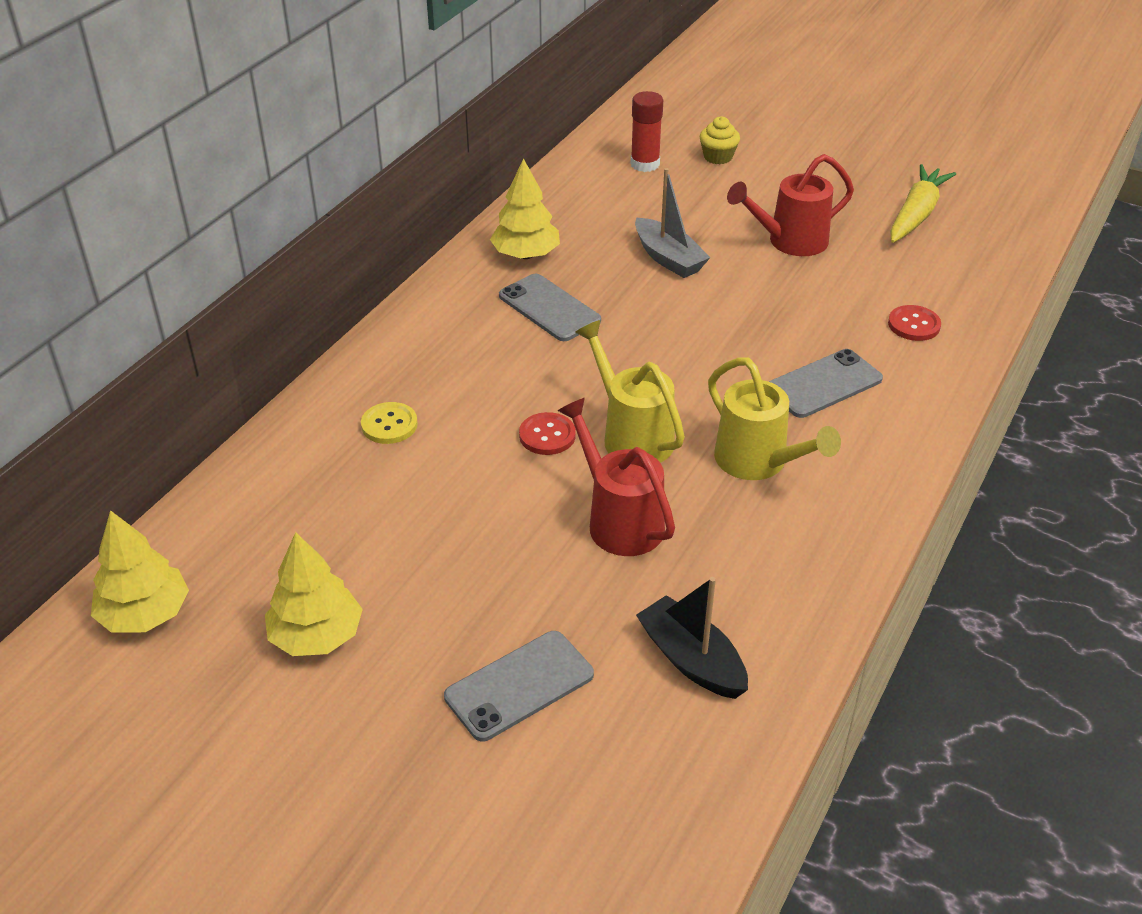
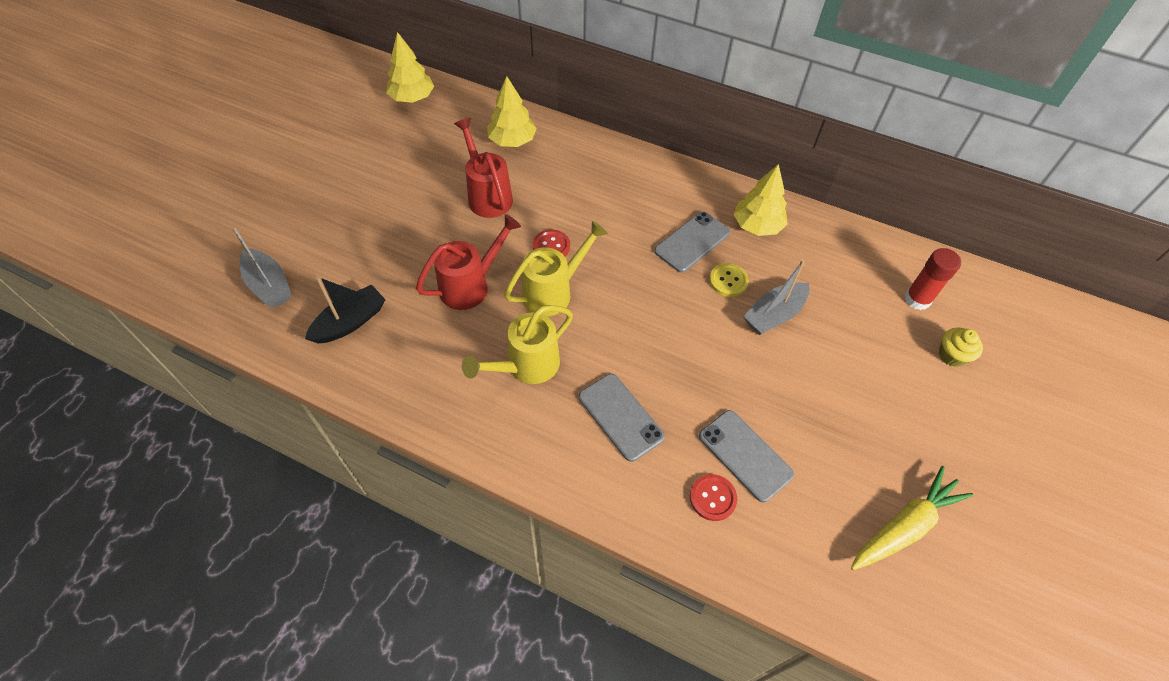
camera: 85 degrees right, 15 degrees up
(316, 636) = (390, 159): yellow tree -> yellow tree (512, 141)
(389, 425) = (558, 170): yellow button -> yellow button (728, 281)
(519, 686) = (344, 243): grey phone -> grey phone (745, 455)
(613, 786) = (269, 285): none -> grey boat
(789, 242) = (822, 406): red watering can -> red watering can (487, 195)
(916, 214) = (904, 526): yellow carrot -> yellow carrot turned 60 degrees counterclockwise

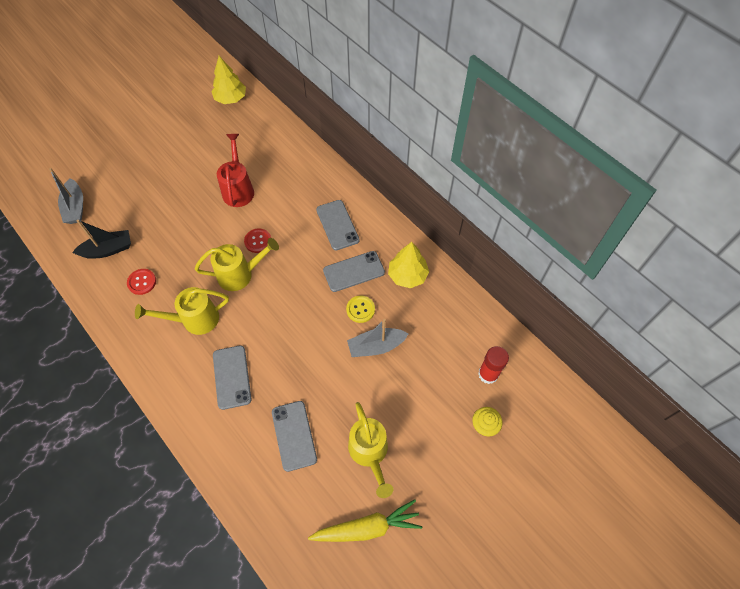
camera: 25 degrees right, 5 degrees up
(471, 285) = (192, 251): red watering can -> none
(512, 141) = (277, 152): yellow tree -> none
(638, 197) = (337, 225): none -> grey phone
(712, 498) = (256, 454): red button -> red button (142, 282)
(848, 438) = (370, 453): none -> yellow watering can

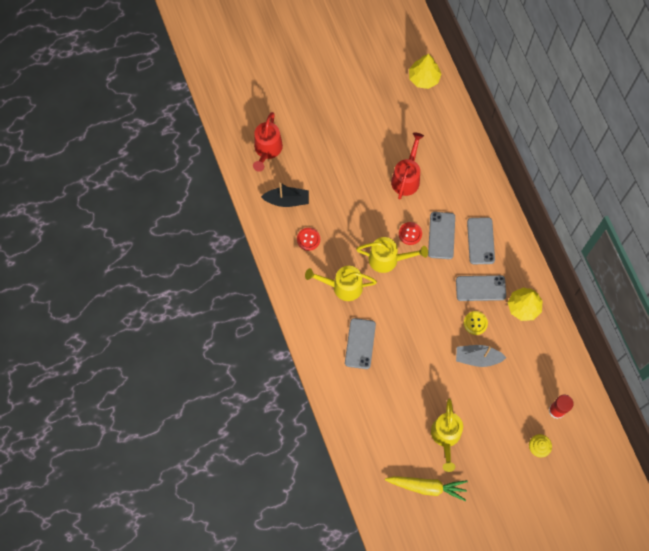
camera: 20 degrees right, 10 degrees up
(75, 207) = (267, 150): grey boat -> red watering can
(294, 435) = (394, 404): grey phone -> grey phone (441, 235)

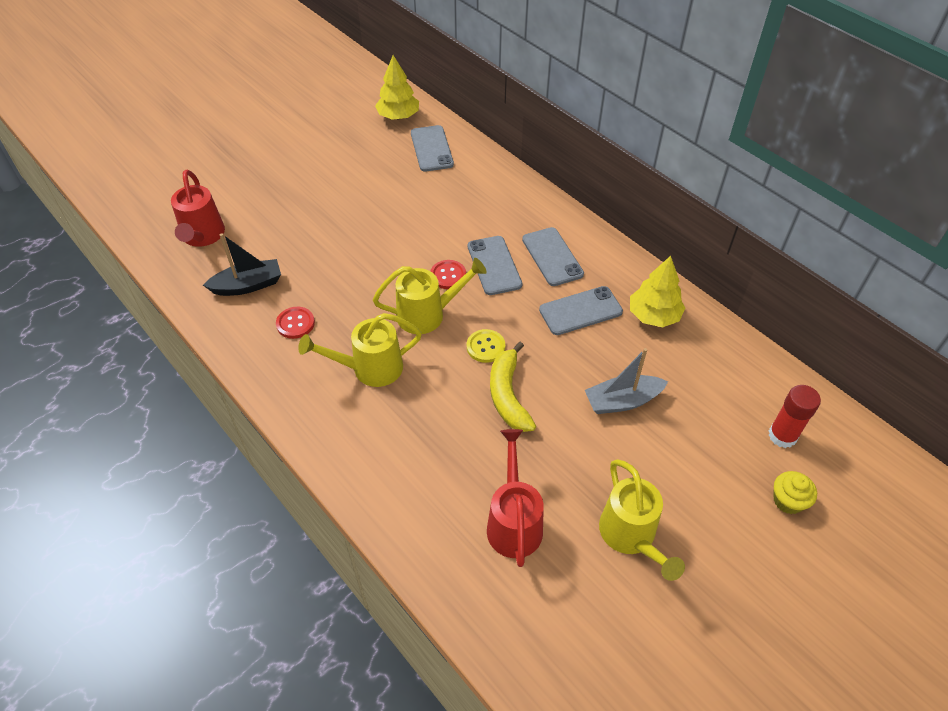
camera: 20 degrees left, 20 degrees down
(360, 343) = (427, 439): grey phone -> grey phone (431, 149)
(406, 177) = (417, 216): red watering can -> red watering can (514, 522)
(414, 331) = (508, 395): none -> yellow banana
(427, 487) = (640, 636): yellow carrot -> none
(475, 323) = (595, 356): yellow button -> yellow button (485, 347)

